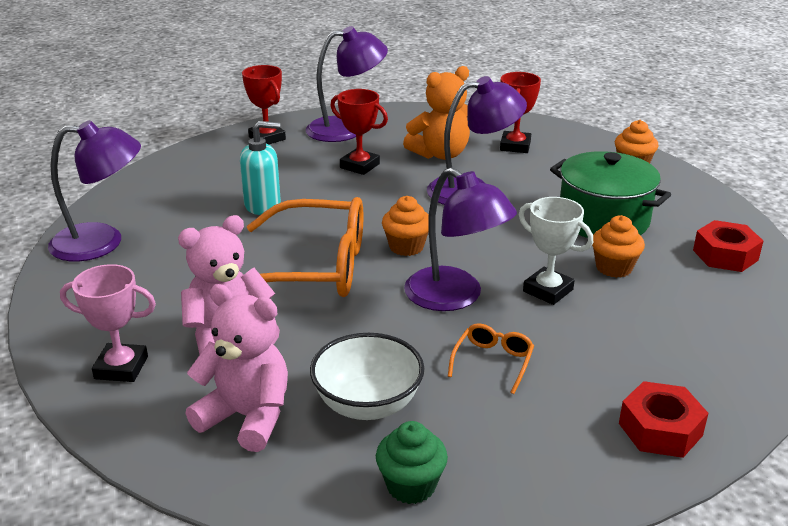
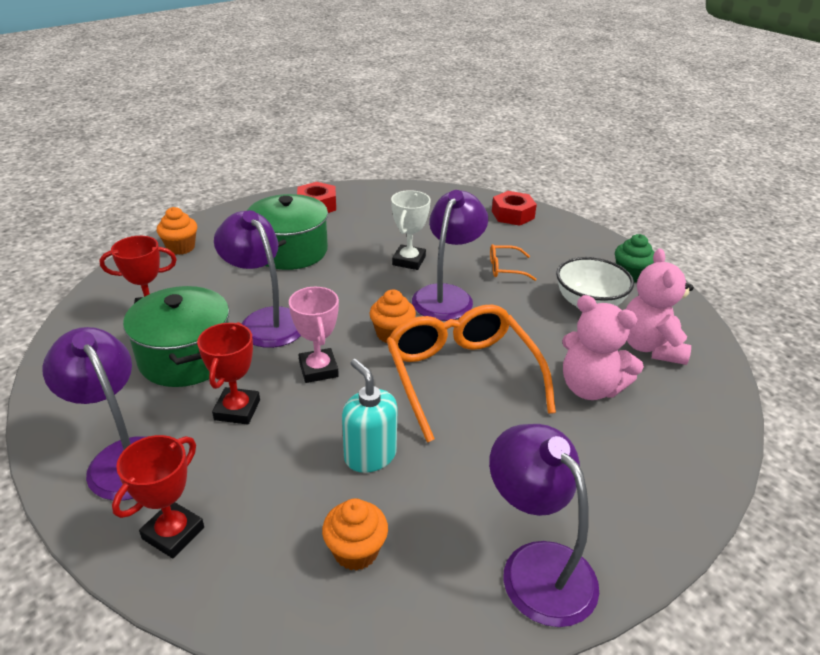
camera: 115 degrees left, 5 degrees up
(121, 367) = (677, 432): pink trophy -> pink trophy (318, 369)
(440, 154) = (186, 358): orange teddy bear -> green pot
(614, 268) = (361, 240): orange cupcake -> orange cupcake (356, 551)

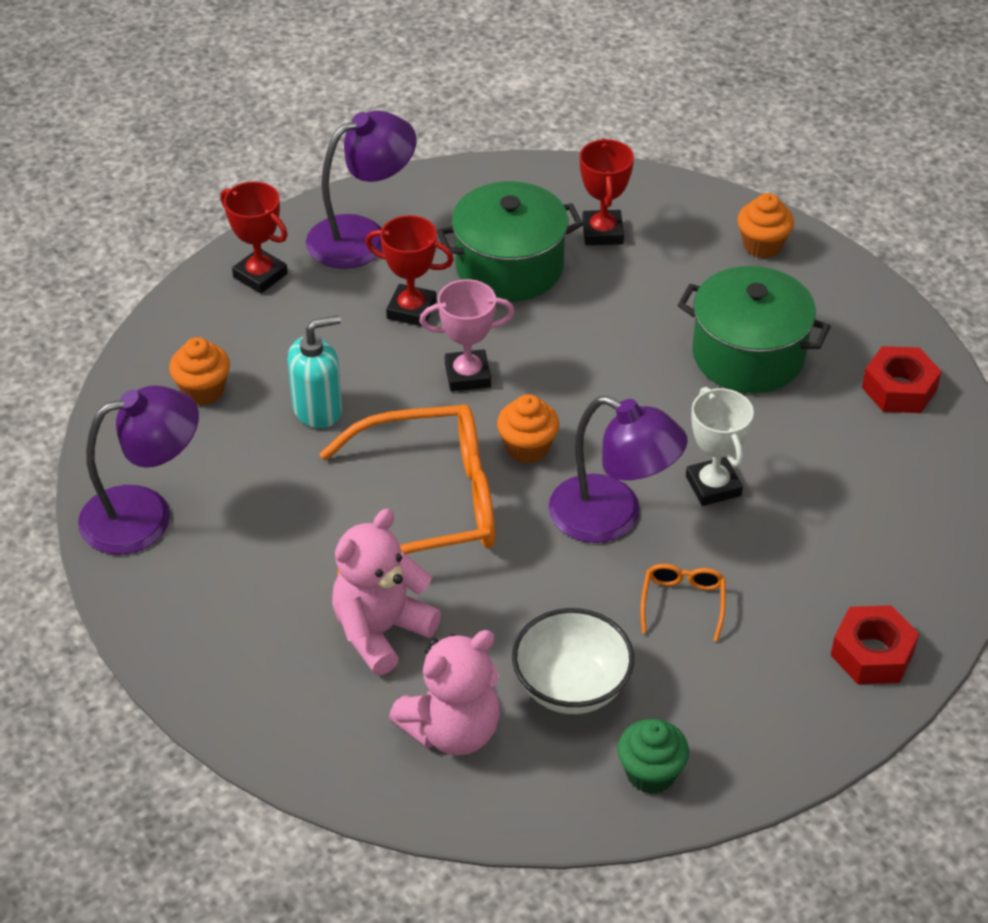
camera: 100 degrees right, 10 degrees up
(265, 320) = (574, 330): purple lamp -> none
(409, 261) = (713, 486): white trophy -> white trophy turned 45 degrees clockwise
(650, 347) = (452, 730): pink teddy bear -> pink teddy bear turned 135 degrees clockwise

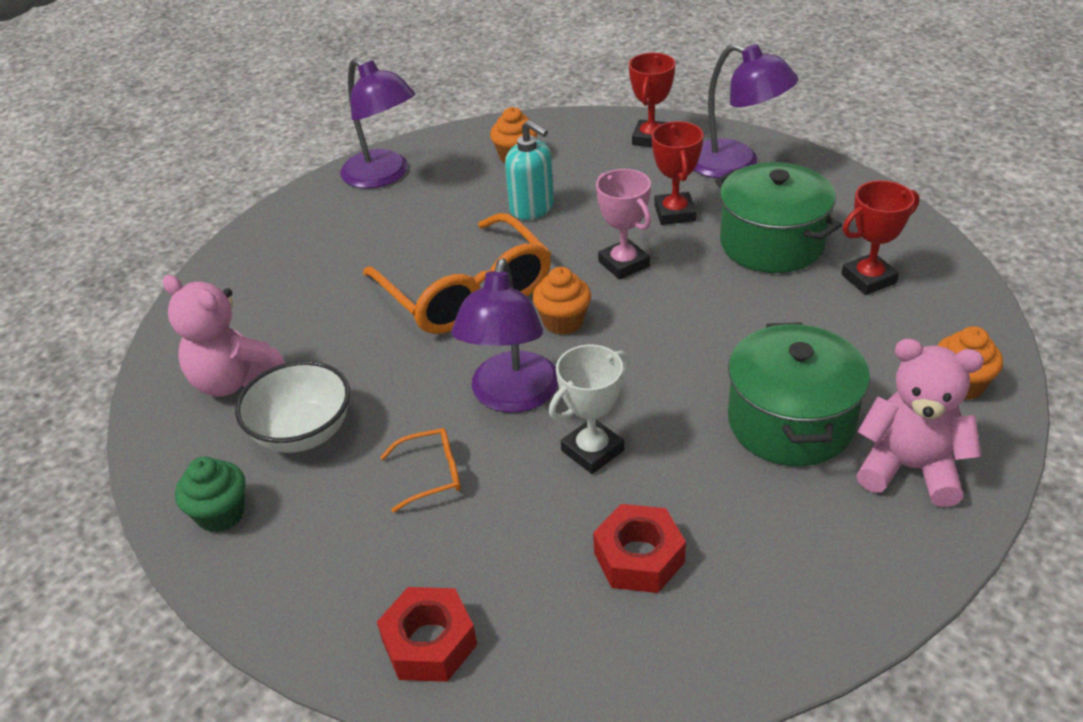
camera: 70 degrees right, 5 degrees down
(381, 631) = (322, 312): pink teddy bear -> pink teddy bear (909, 468)
(899, 389) = (840, 558): red nut -> red nut (639, 557)

